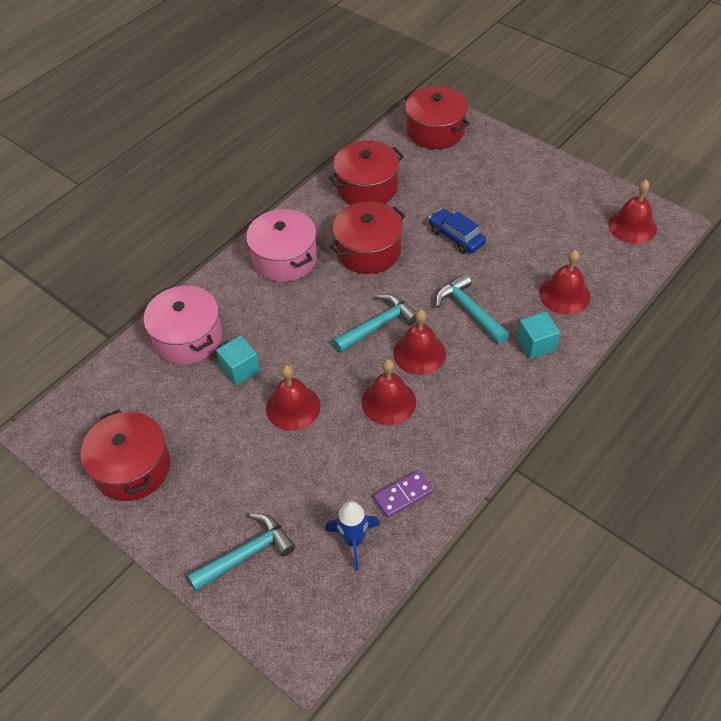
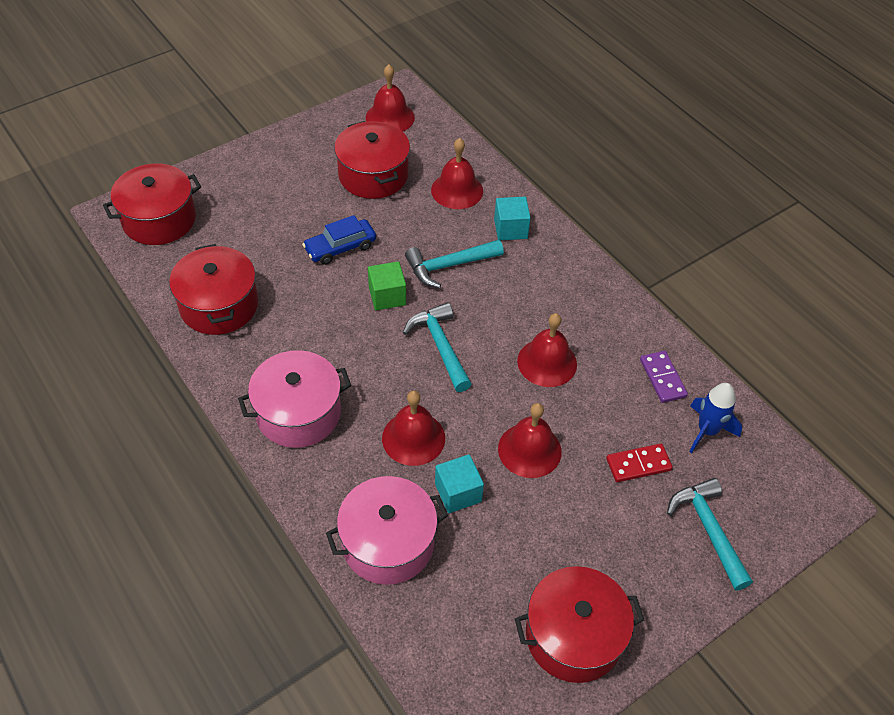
camera: 80 degrees left, 0 degrees up
(300, 489) = (638, 464): none -> red domino
(368, 251) = (325, 328): red pot -> red pot (373, 175)
(417, 279) = (387, 296): none -> green cube
(419, 353) = (491, 321): red bell -> red bell (413, 438)

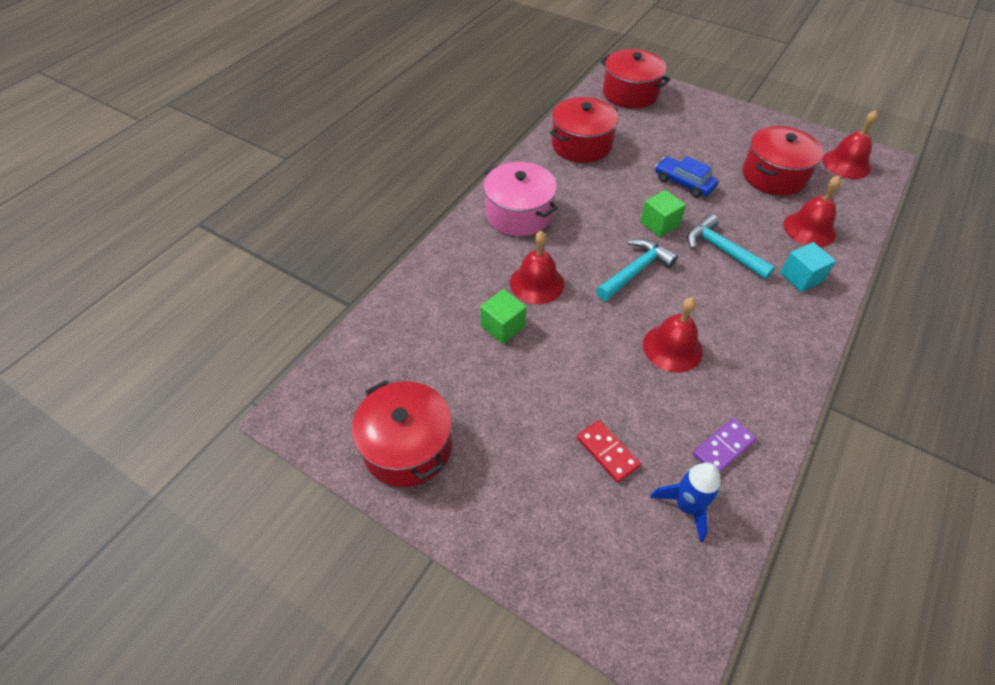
camera: 70 degrees right, 0 degrees up
(388, 543) = (437, 298): pink pot -> none
(458, 492) = (503, 326): turquoise cube -> green cube
(529, 450) = (572, 362): red bell -> none
(708, 529) = (568, 536): turquoise hammer -> none

